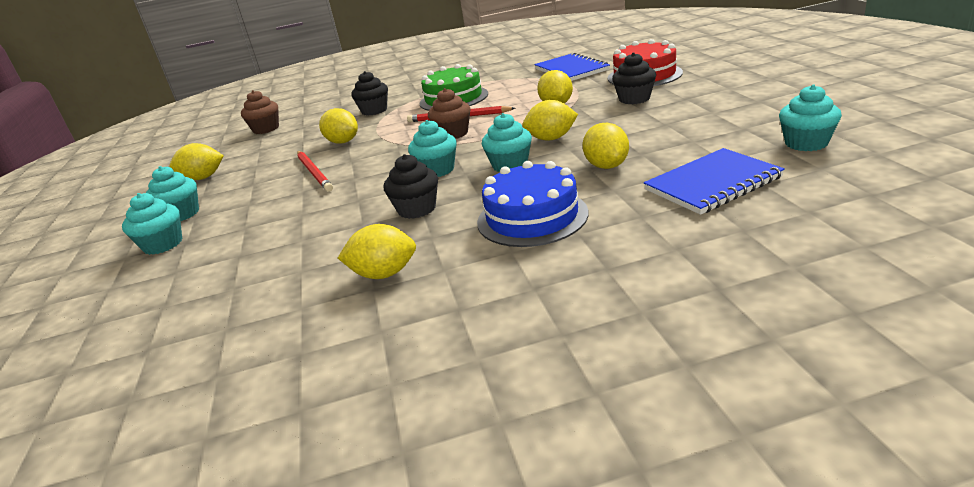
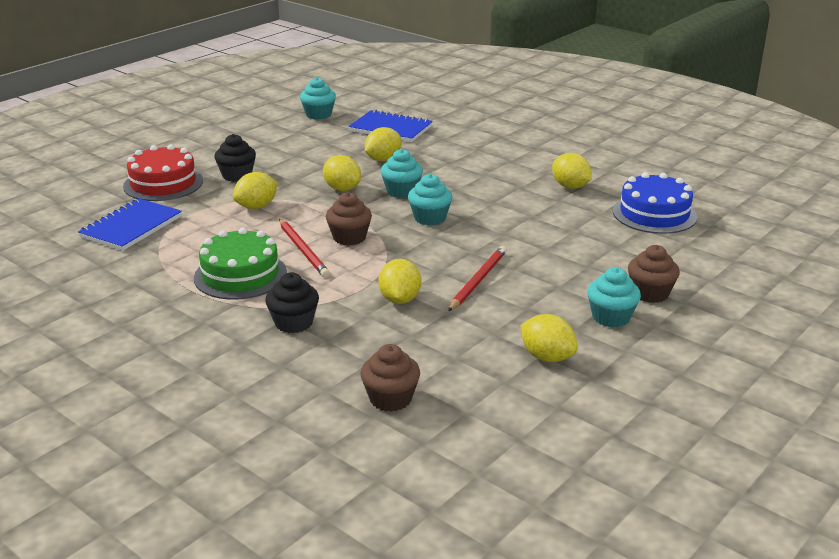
camera: 130 degrees left, 0 degrees up
(163, 244) = (650, 293): turquoise cupcake -> brown cupcake
(417, 209) = (494, 204): black cupcake -> none
(532, 217) = (470, 164): blue cake -> blue cake (654, 214)

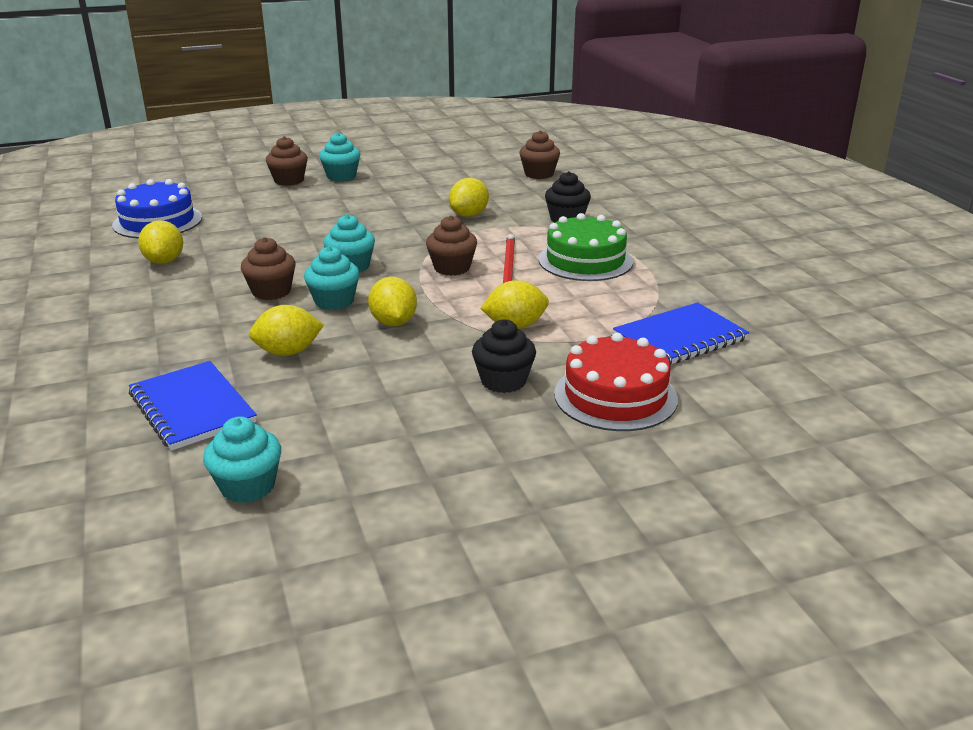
camera: 150 degrees left, 0 degrees up
(455, 187) = (271, 291): none -> brown cupcake
(478, 280) = (392, 212): red pencil -> none
(547, 357) = (417, 170): yellow lemon -> none

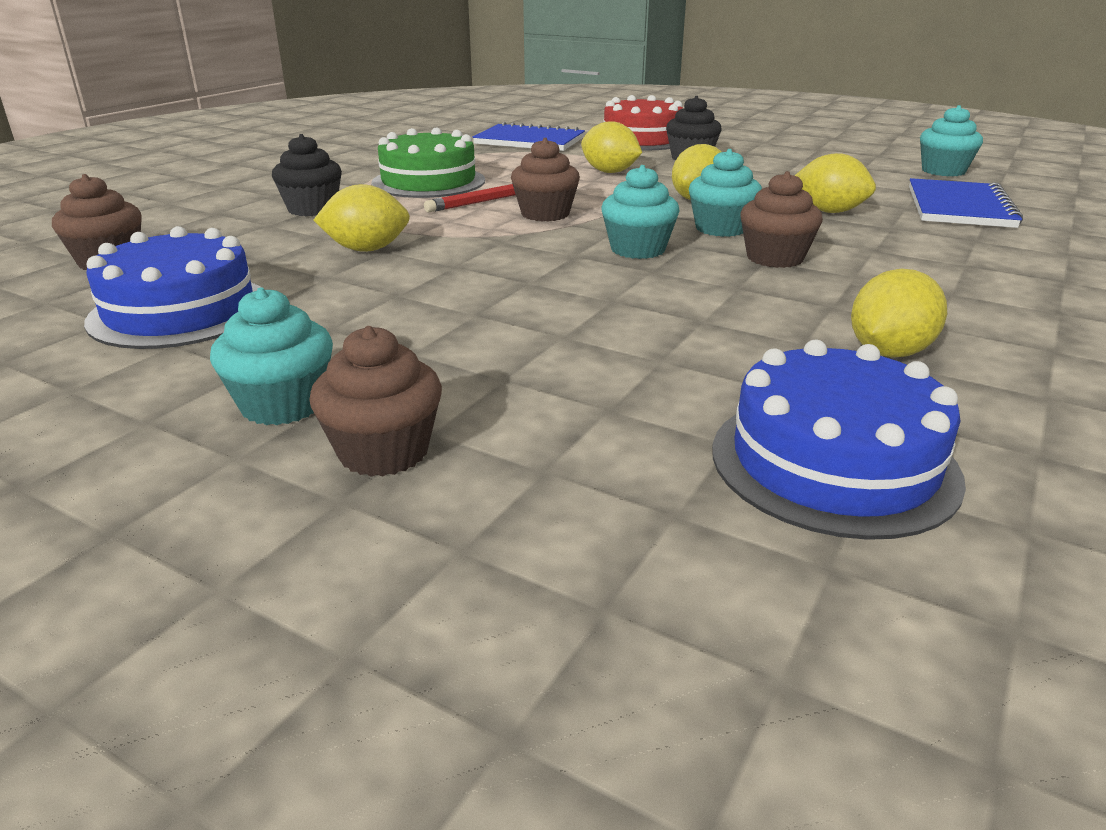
camera: 130 degrees left, 0 degrees up
(450, 176) = (180, 311): none -> blue cake

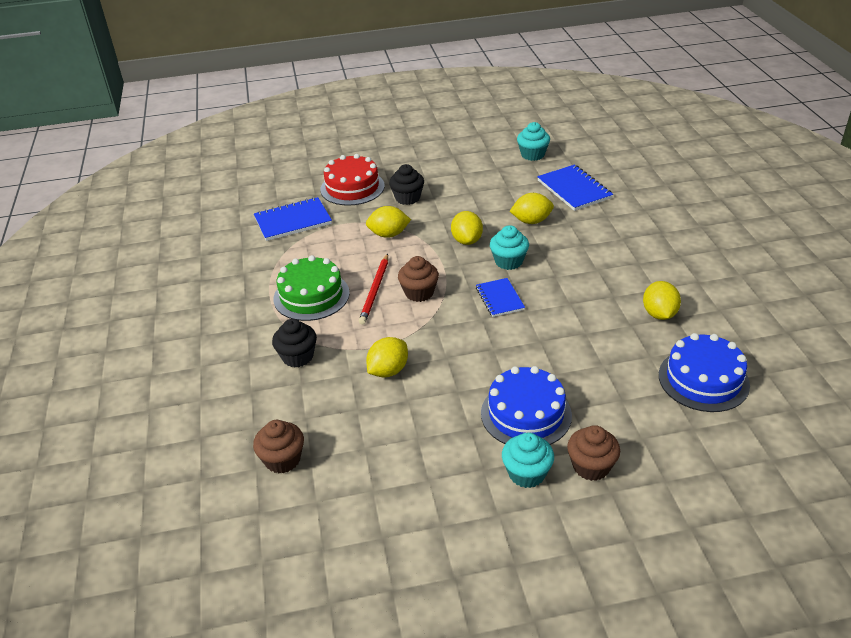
camera: 40 degrees left, 10 degrees up
(180, 311) = (391, 462): blue cake -> blue cake (526, 414)
(638, 249) = (499, 299): turquoise cupcake -> blue notebook
(775, 258) = (557, 273): brown cupcake -> none

